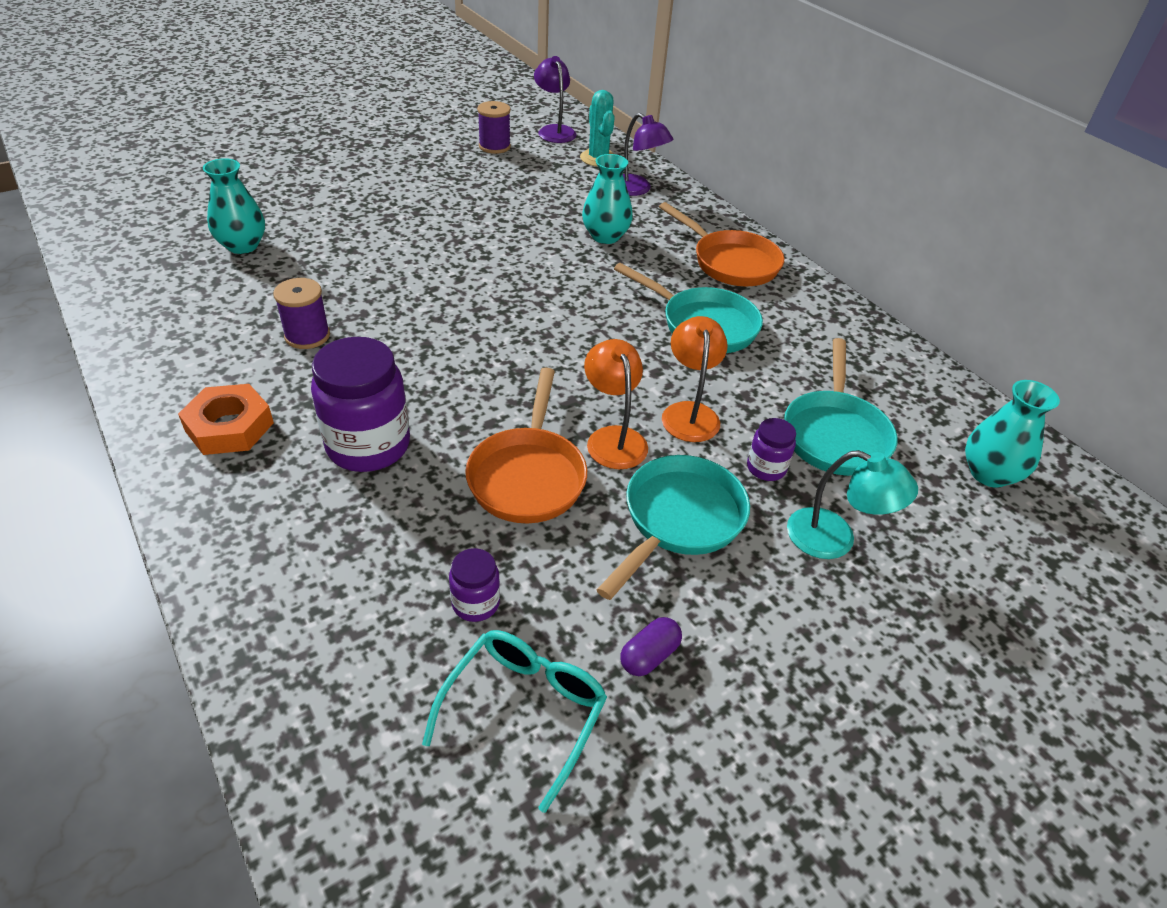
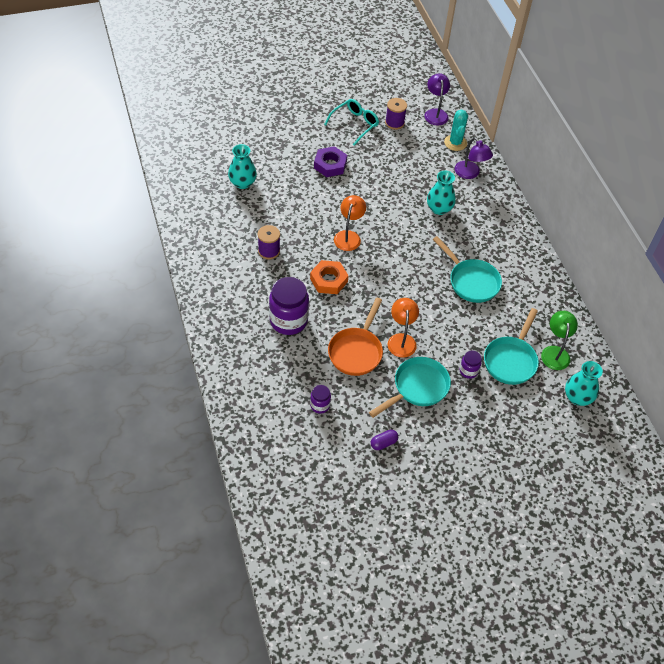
camera: 15 degrees right, 10 degrees up
(229, 427) = (229, 298): orange nut -> orange nut (328, 280)
(401, 205) = (330, 165): none -> purple nut
(524, 710) = (329, 452): turquoise glasses -> turquoise glasses (355, 124)
(689, 413) = (443, 333): orange lamp -> orange lamp (348, 236)
(730, 262) = (504, 241): orange pan -> none
(834, 539) = (484, 412): turquoise lamp -> none
(904, 407) = (555, 352): none -> green lamp

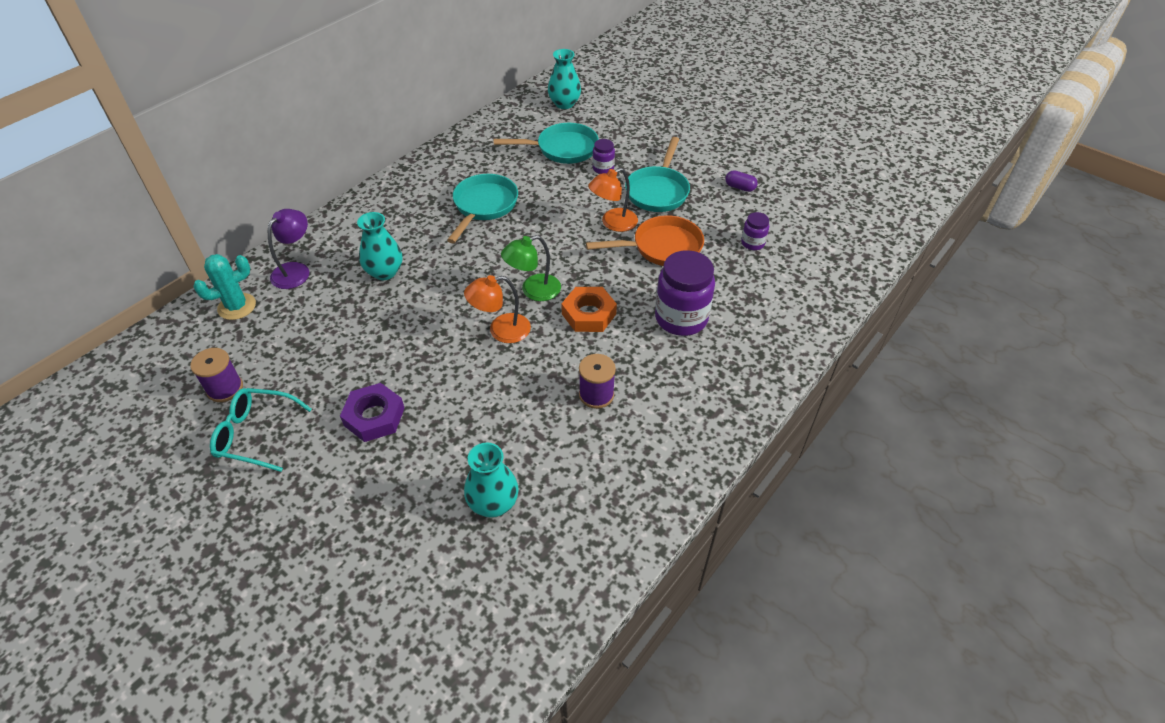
camera: 120 degrees left, 5 degrees down
(417, 388) = (658, 191): turquoise pan -> turquoise pan turned 90 degrees counterclockwise
(435, 113) = (175, 353): purple lamp -> none
(555, 352) = (526, 128): green lamp -> green lamp (533, 291)

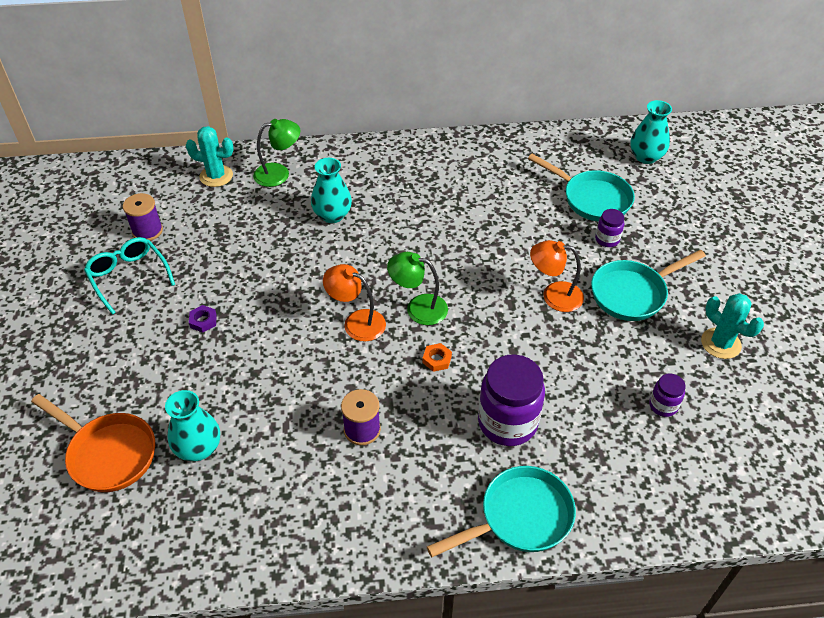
camera: 45 degrees right, 0 degrees up
(296, 270) = (279, 173): purple lamp -> green lamp
(374, 416) = (203, 321): purple nut -> purple nut, size x0.52
(484, 206) = (465, 209): turquoise pan -> turquoise pan (519, 517)
(589, 314) = (437, 359): orange nut -> orange nut, size x0.52
(661, 247) = (570, 347): orange pan -> orange pan (108, 453)
(740, 187) = (720, 343): purple capsule -> turquoise cactus

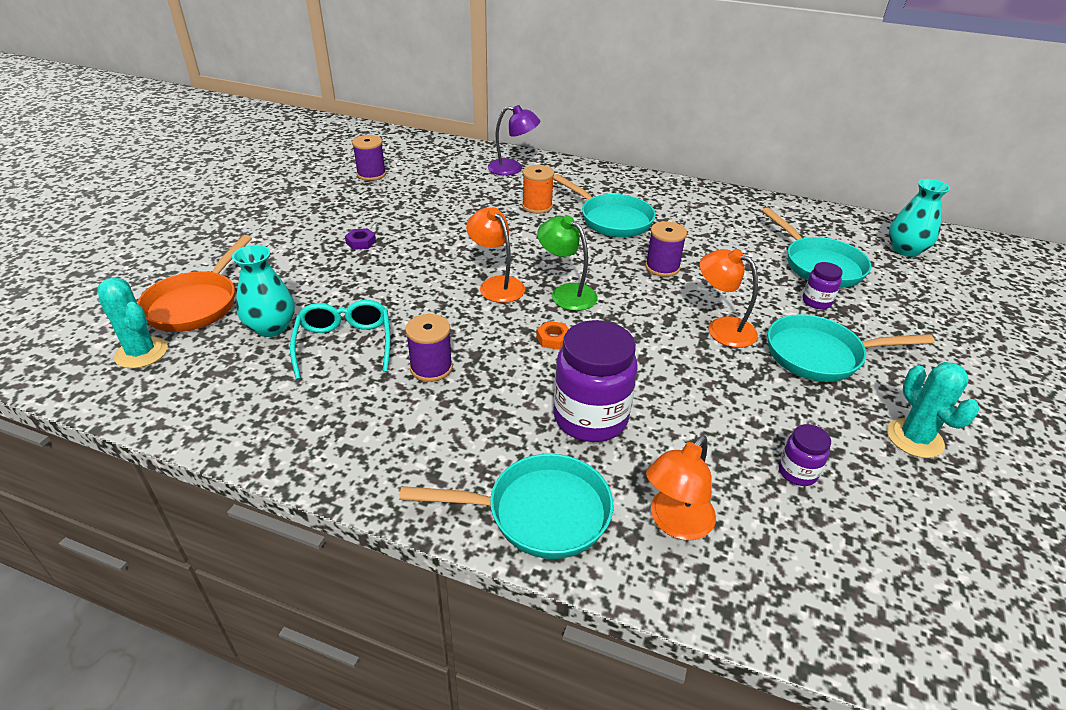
camera: 25 degrees right, 10 degrees down
(108, 453) = (196, 304): orange pan -> orange pan turned 45 degrees clockwise
(128, 276) = (329, 197): turquoise glasses -> turquoise glasses (344, 344)
(216, 176) = (458, 157): turquoise cactus -> turquoise cactus (141, 353)
(279, 173) = (512, 168): green lamp -> purple lamp
(332, 215) = (537, 206): turquoise vase -> orange spool
(406, 207) = (612, 219): none -> turquoise pan
(477, 248) = (662, 267): none -> purple spool
(609, 482) = (675, 523): none -> orange lamp

